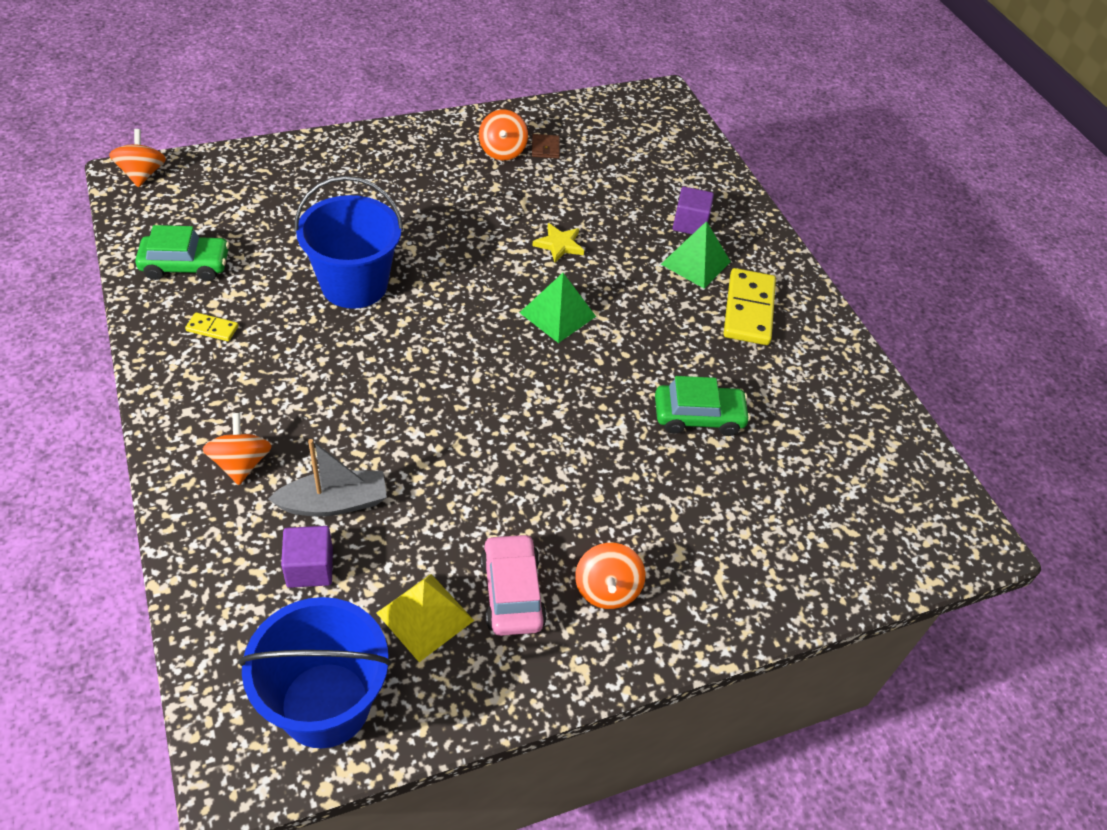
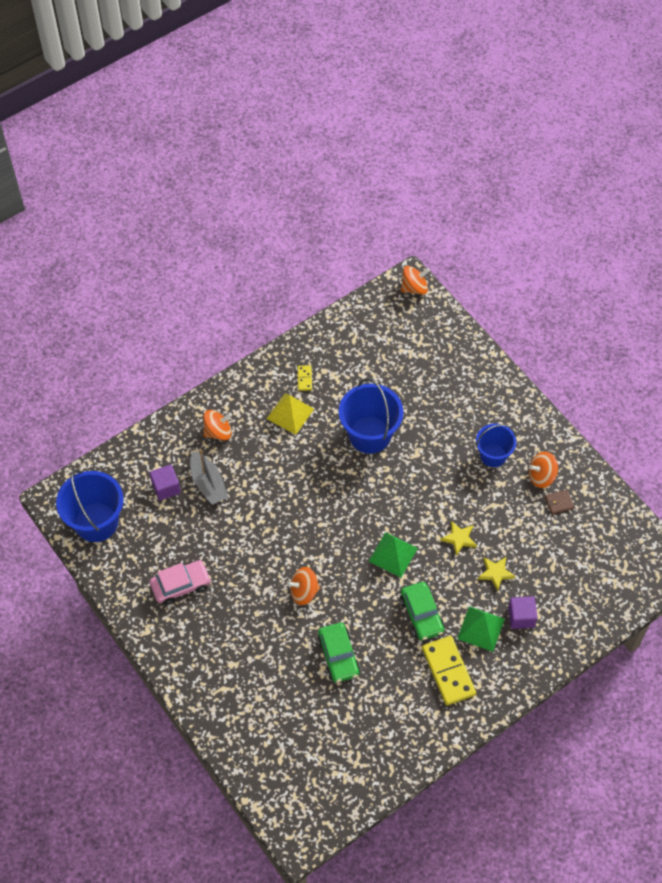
camera: 80 degrees right, 10 degrees up
(186, 265) = (347, 344): green car -> green car (421, 615)
(425, 616) = (154, 549): yellow pyramid -> yellow pyramid (290, 413)
(451, 180) = (493, 455): none -> blue bucket
(606, 589) = (197, 631): orange spinning top -> orange spinning top (304, 592)
(621, 227) = (495, 573): none -> yellow star
(749, 310) = (448, 671): yellow domino -> yellow domino turned 75 degrees clockwise

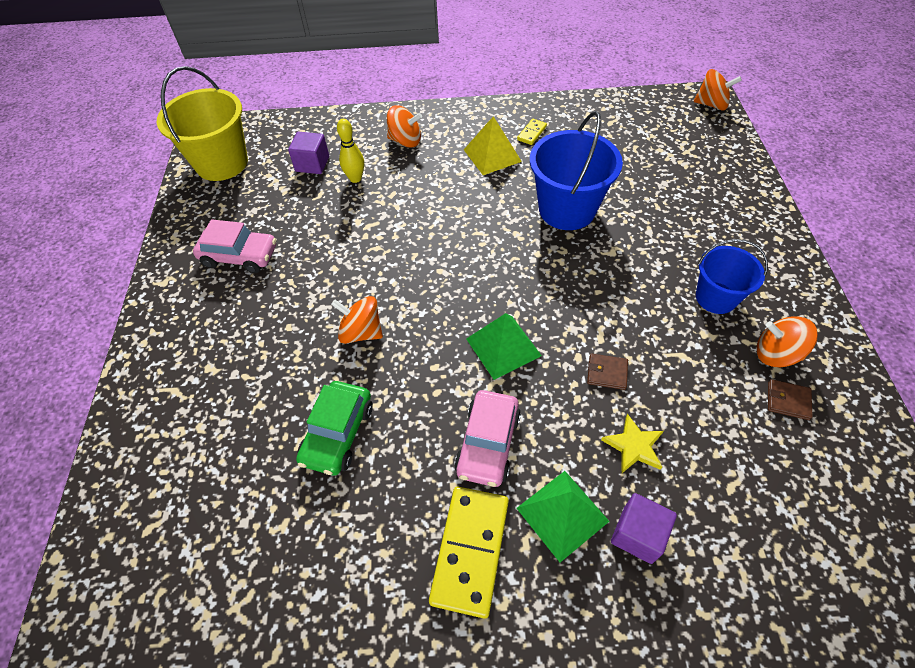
camera: 35 degrees right, 5 degrees down
(96, 522) = (222, 163): blue bucket -> yellow bucket
(208, 484) = (355, 178): grey boat -> yellow bowling pin
(421, 615) = (488, 444): green car -> pink car
(459, 538) = (607, 373): yellow star -> brown wallet

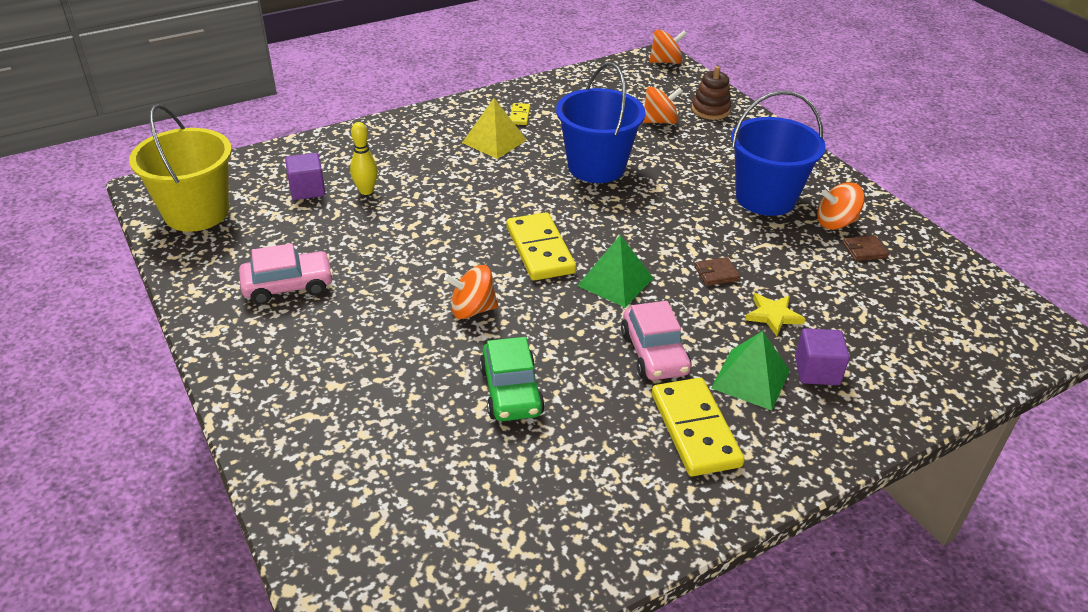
camera: 30 degrees left, 15 degrees down
(405, 141) = (395, 148): orange spinning top -> orange spinning top (660, 121)
(458, 287) = (540, 250): none -> yellow domino
(715, 298) = (765, 198): blue bucket -> blue bucket, size x1.60
(723, 173) = (710, 110): none -> brown stacking toy

